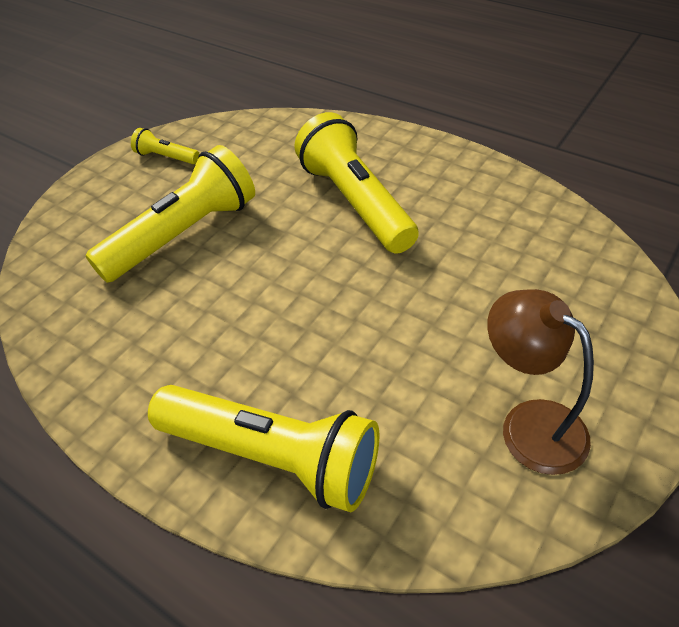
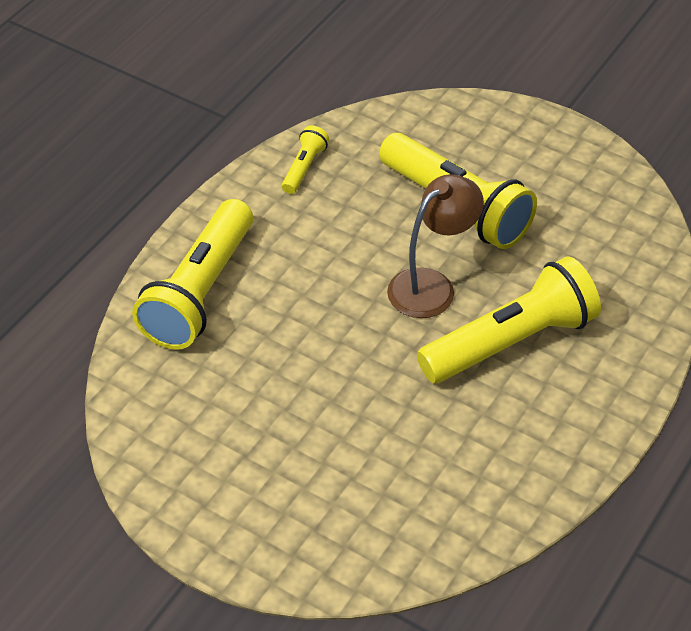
camera: 85 degrees right, 0 degrees up
(166, 157) = (584, 176): yellow flashlight -> yellow flashlight (304, 168)
(529, 424) = (216, 461): brown lamp -> brown lamp (431, 285)

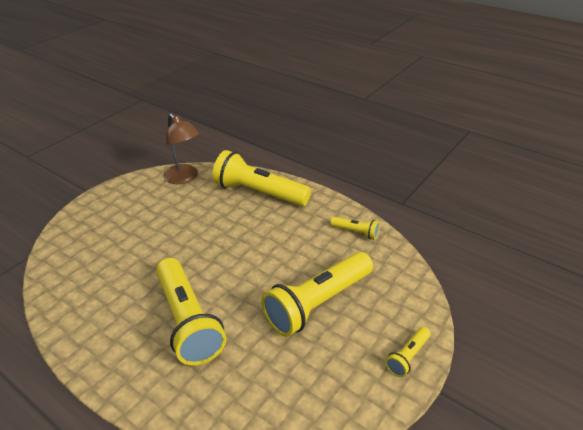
camera: 95 degrees right, 10 degrees down
(431, 285) = (246, 285): brown lamp -> brown lamp (184, 178)
(528, 127) = (408, 357): none -> yellow flashlight

